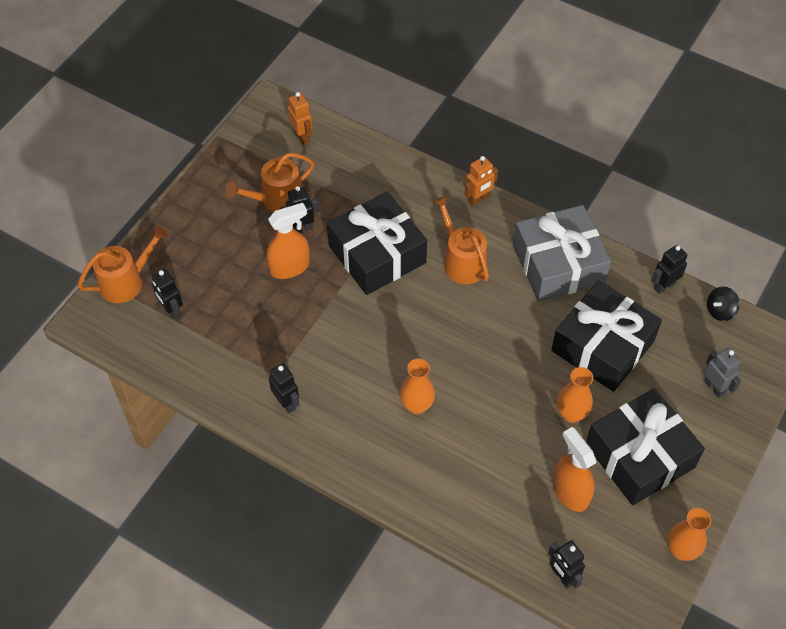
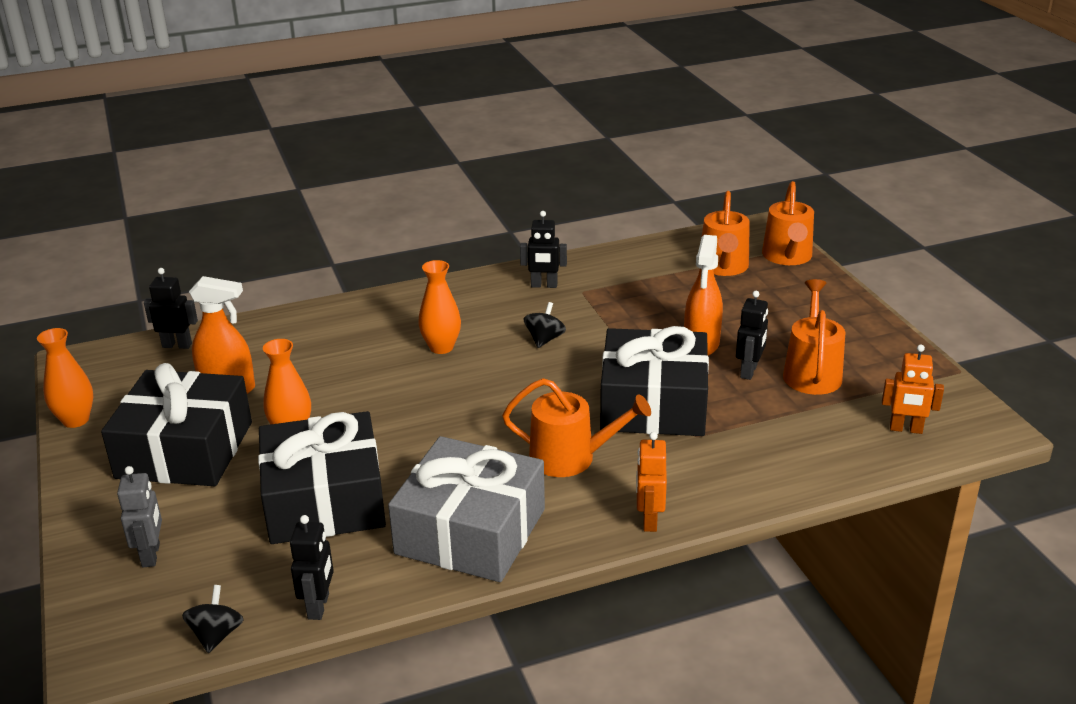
camera: 130 degrees right, 25 degrees down
(172, 310) = (723, 267): black robot -> orange watering can
(356, 353) = (544, 339): none -> black spinning top
(714, 387) = (151, 555): grey robot -> grey robot turned 105 degrees counterclockwise

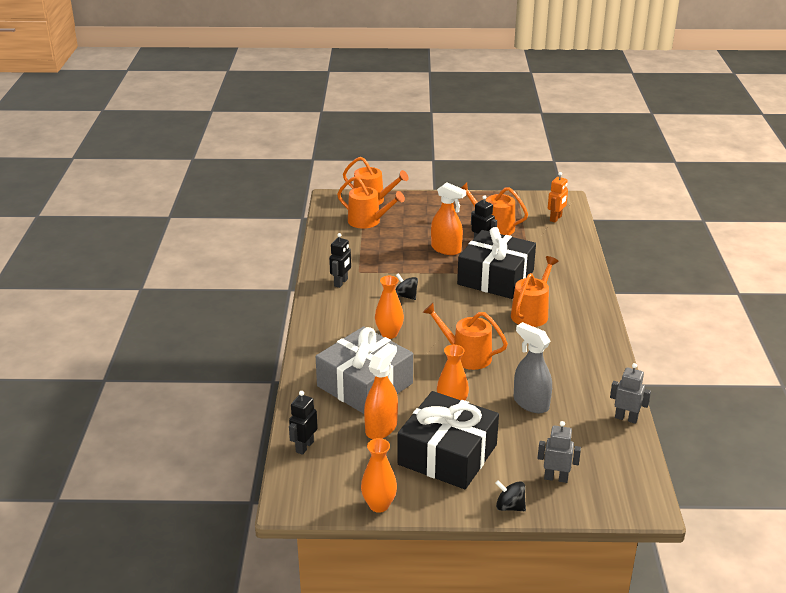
camera: 70 degrees left, 0 degrees up
(216, 635) = (638, 458): black spinning top -> black spinning top (510, 507)
(319, 606) = (626, 418): black robot -> grey robot
(324, 500) = (530, 403): black gift -> grey spray bottle
(420, 420) = (466, 356): none -> orange watering can
(470, 531) = (581, 357): grey gift -> grey gift (365, 385)
(649, 520) = (595, 303): orange robot -> none

